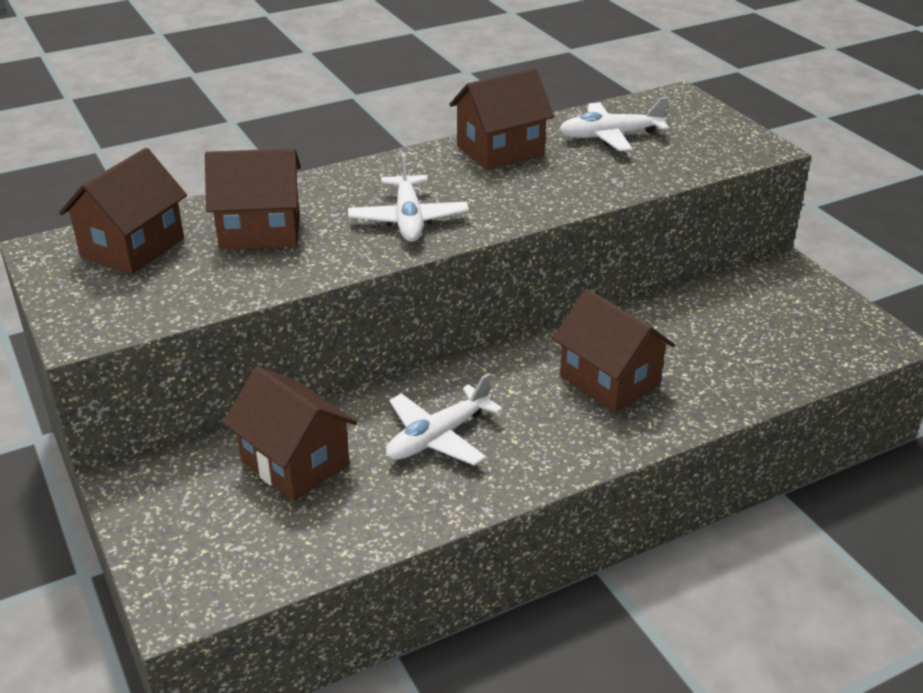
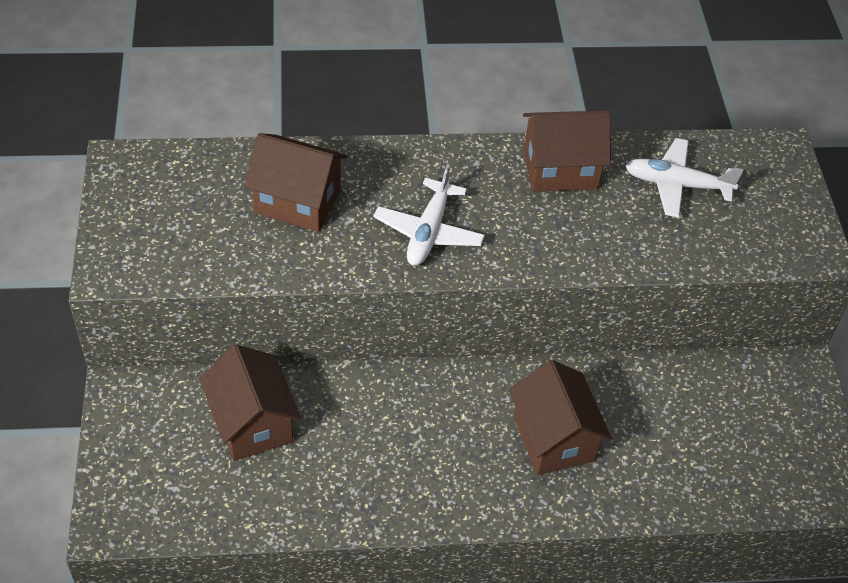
camera: 20 degrees right, 15 degrees up
(132, 247) = (187, 185): brown house -> none
(438, 437) = (376, 442): white plane -> none

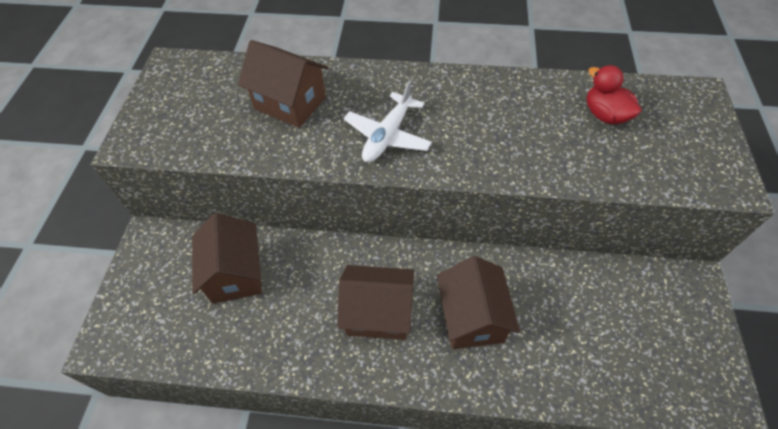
camera: 15 degrees right, 5 degrees up
(560, 169) = (506, 95): brown house -> brown house (378, 313)
(676, 184) = (605, 115): white plane -> red duck

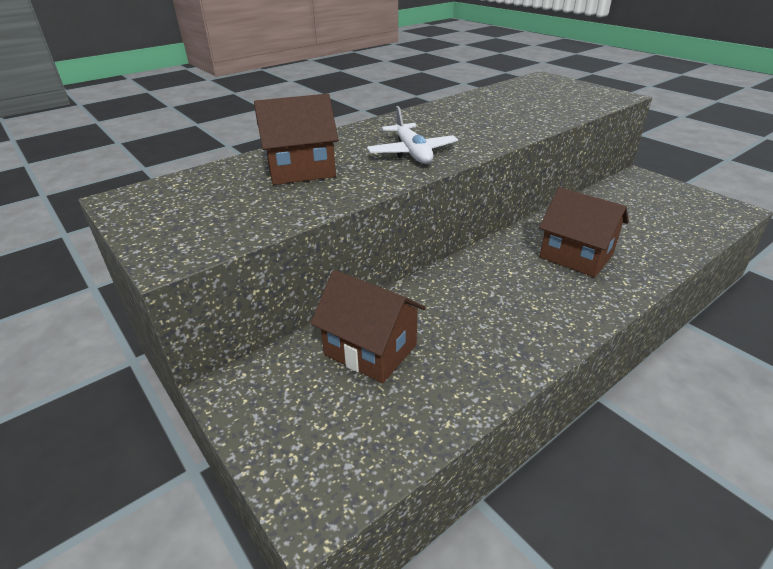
camera: 45 degrees left, 20 degrees down
(378, 313) = (520, 293): brown house -> none
(605, 115) = (517, 98): red duck -> none

